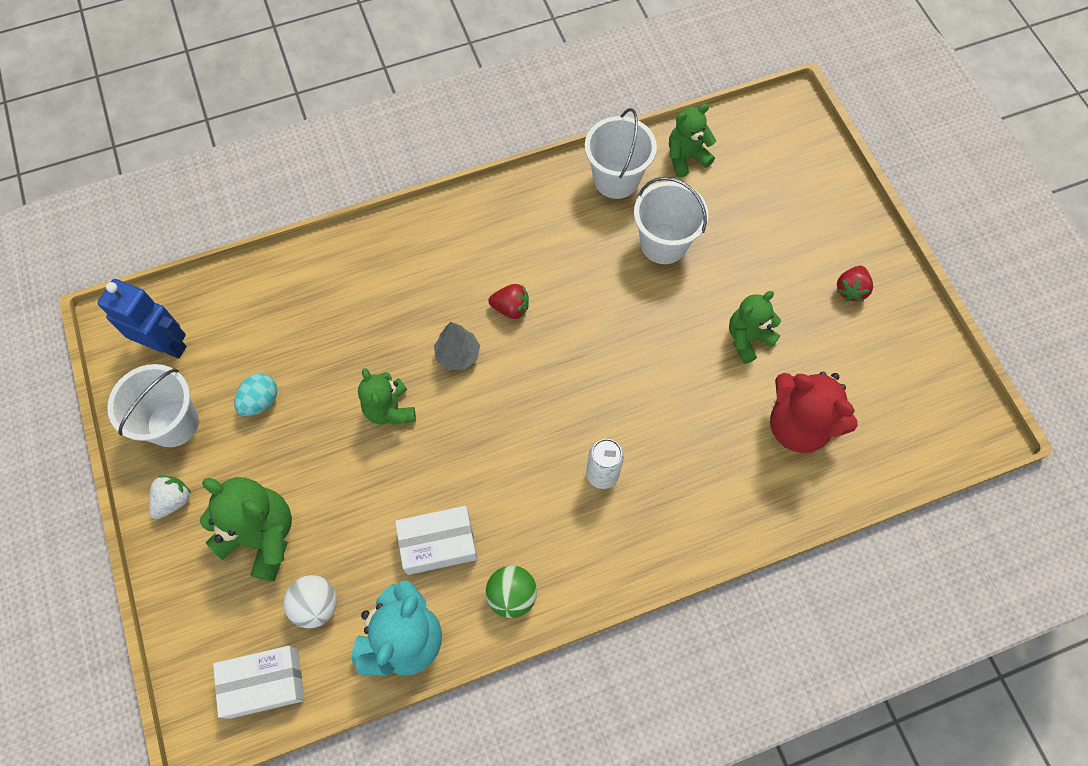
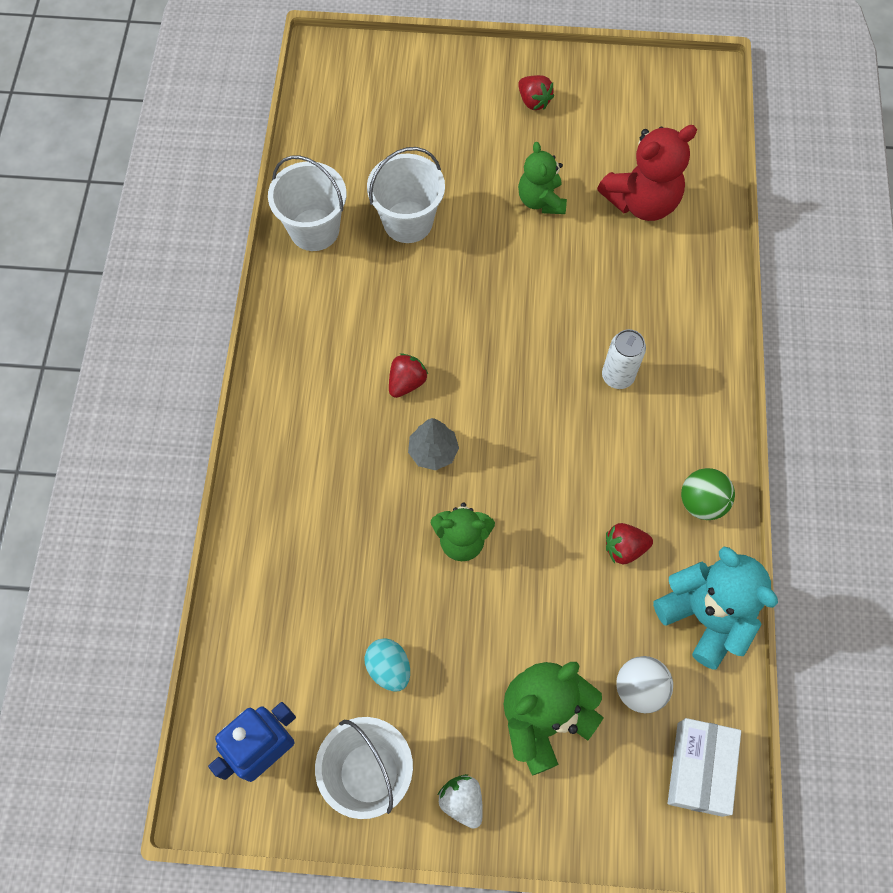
camera: 65 degrees left, 0 degrees up
(438, 544) = (624, 548): white box -> red strawberry
(686, 158) = (325, 161): green teddy bear -> none

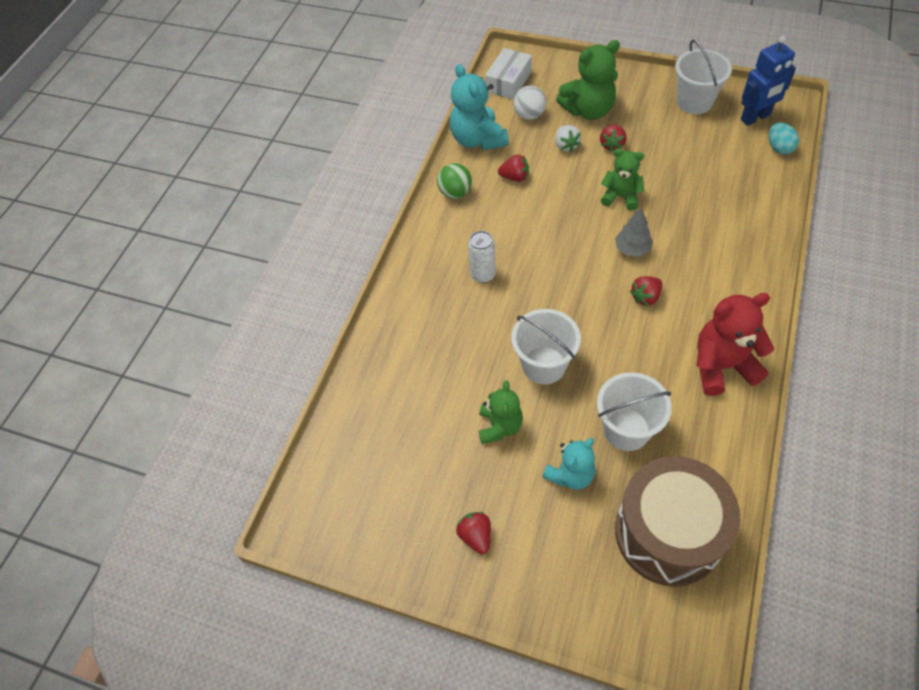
camera: 160 degrees left, 10 degrees down
(314, 230) = (716, 439): white bucket -> white bucket (544, 365)
(356, 137) = (668, 533): none -> brown drum
(389, 668) = (678, 142): turquoise egg -> turquoise egg (779, 148)
(457, 169) = (570, 474): none -> turquoise teddy bear
(462, 801) = (642, 86): white strawberry -> white strawberry (566, 145)
(492, 643) = (612, 145): none -> red strawberry
(642, 202) = (411, 407): red teddy bear -> red teddy bear (722, 366)

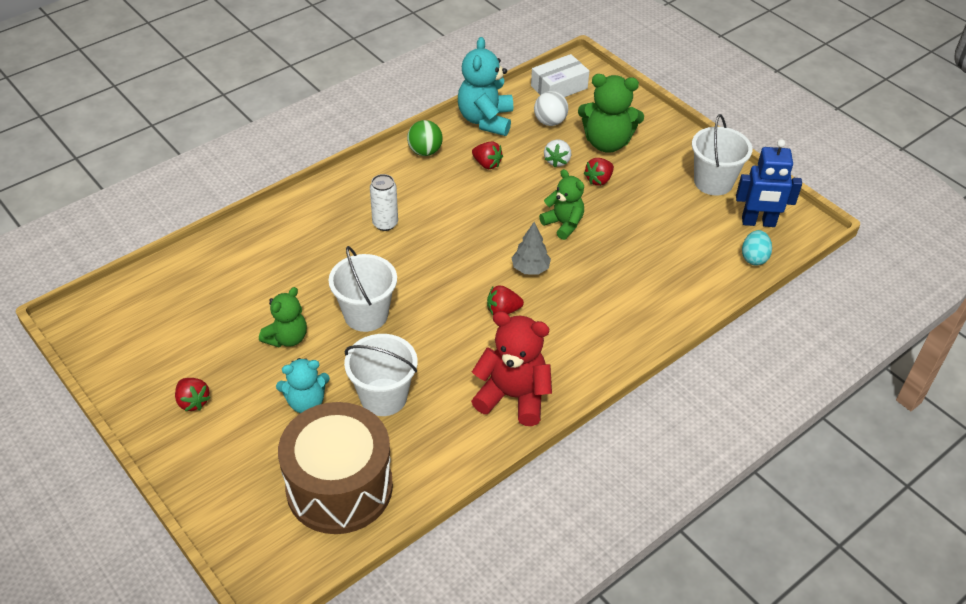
camera: 25 degrees right, 10 degrees down
(476, 536) = (193, 401): red strawberry -> red strawberry turned 135 degrees clockwise

